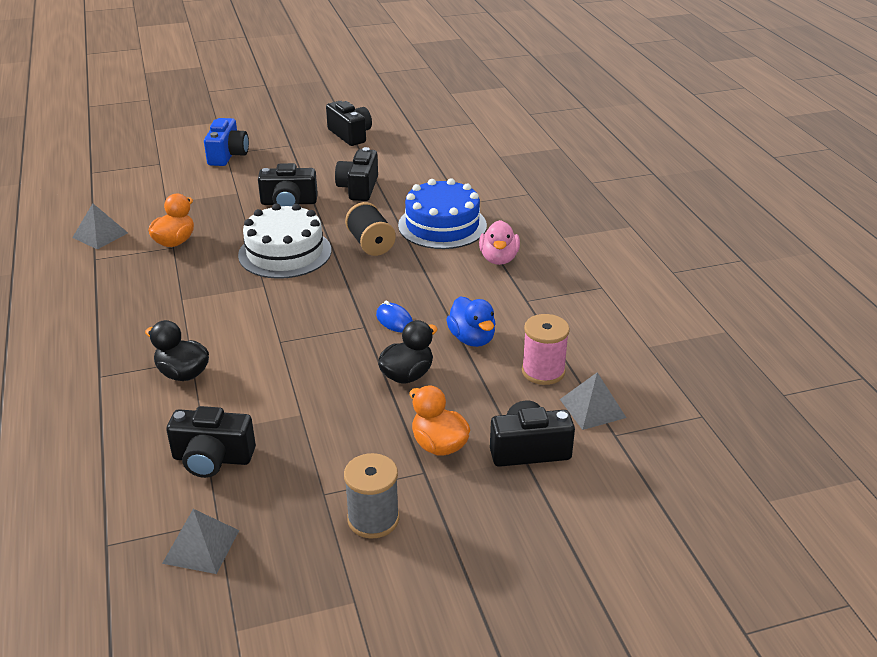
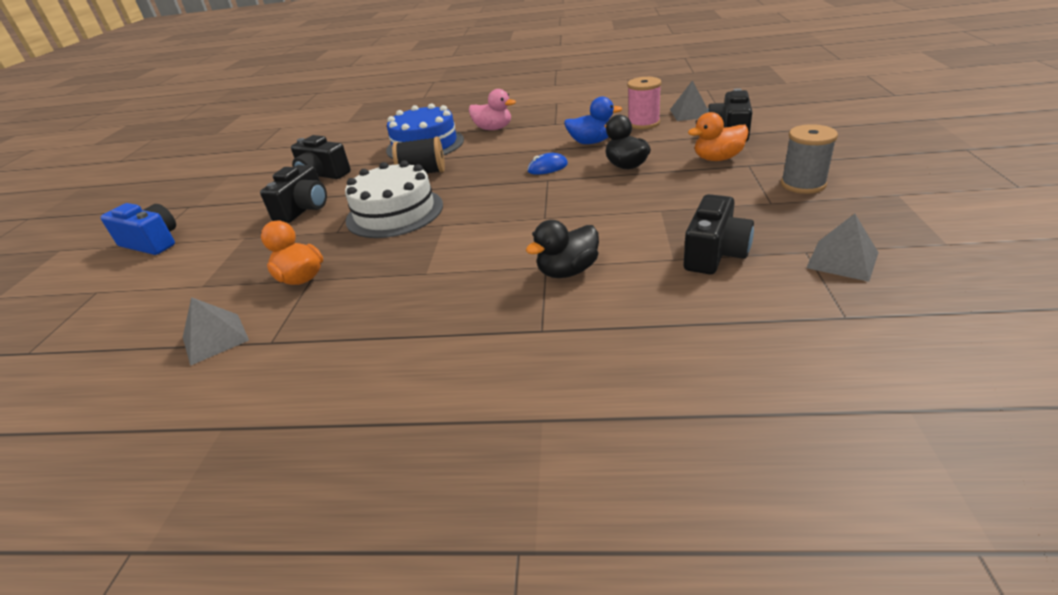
camera: 65 degrees left, 0 degrees up
(350, 135) = (218, 176): black camera -> none

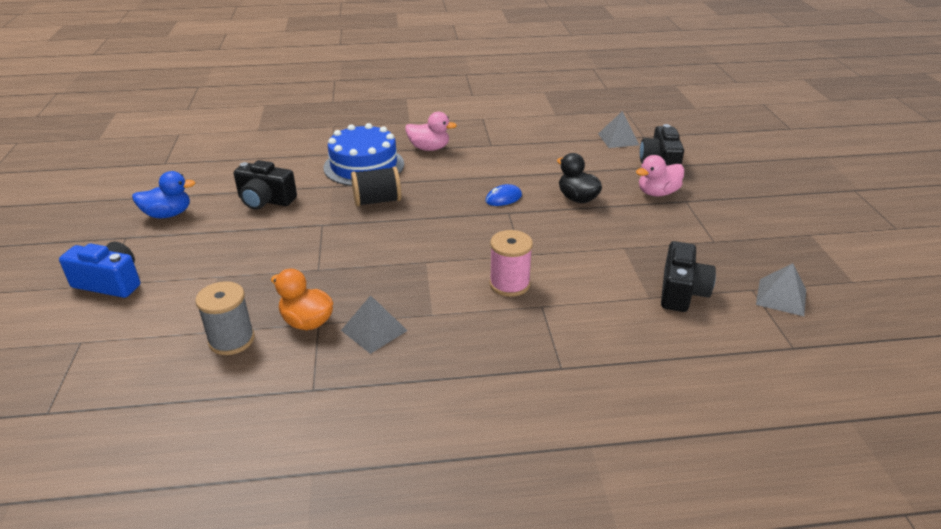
camera: 15 degrees left, 0 degrees up
(215, 338) = (252, 388): grey pyramid -> grey pyramid (374, 330)
(304, 209) = (267, 242): black camera -> none
(395, 212) = (369, 247): white cake -> none
(567, 271) = (563, 310): black duck -> none
(591, 142) = (535, 169): blue duck -> blue duck (168, 214)
(643, 123) = (578, 149): pink spool -> pink spool (509, 284)
(717, 158) = (657, 193): orange duck -> pink duck
(803, 184) = (735, 223): grey spool -> grey spool (231, 340)

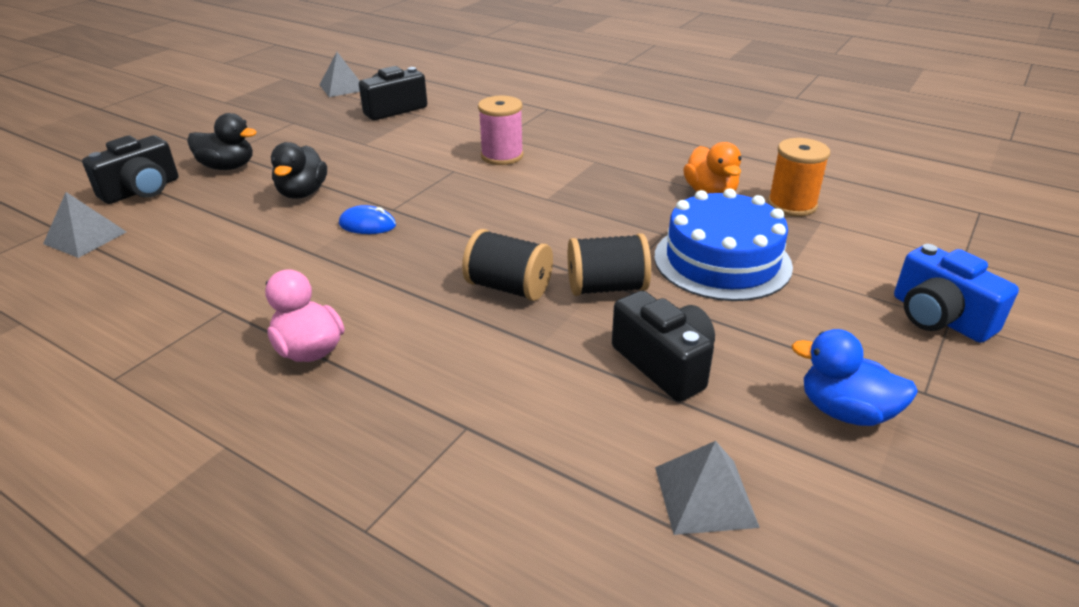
camera: 140 degrees left, 0 degrees up
(231, 340) = (792, 205): grey spool -> orange spool
(324, 221) = (607, 287): none -> black spool
(364, 166) = (450, 363): blue cake -> blue cake (722, 261)
(374, 330) = (655, 168): grey pyramid -> grey pyramid (705, 496)
(657, 193) = (228, 167): pink duck -> black duck

